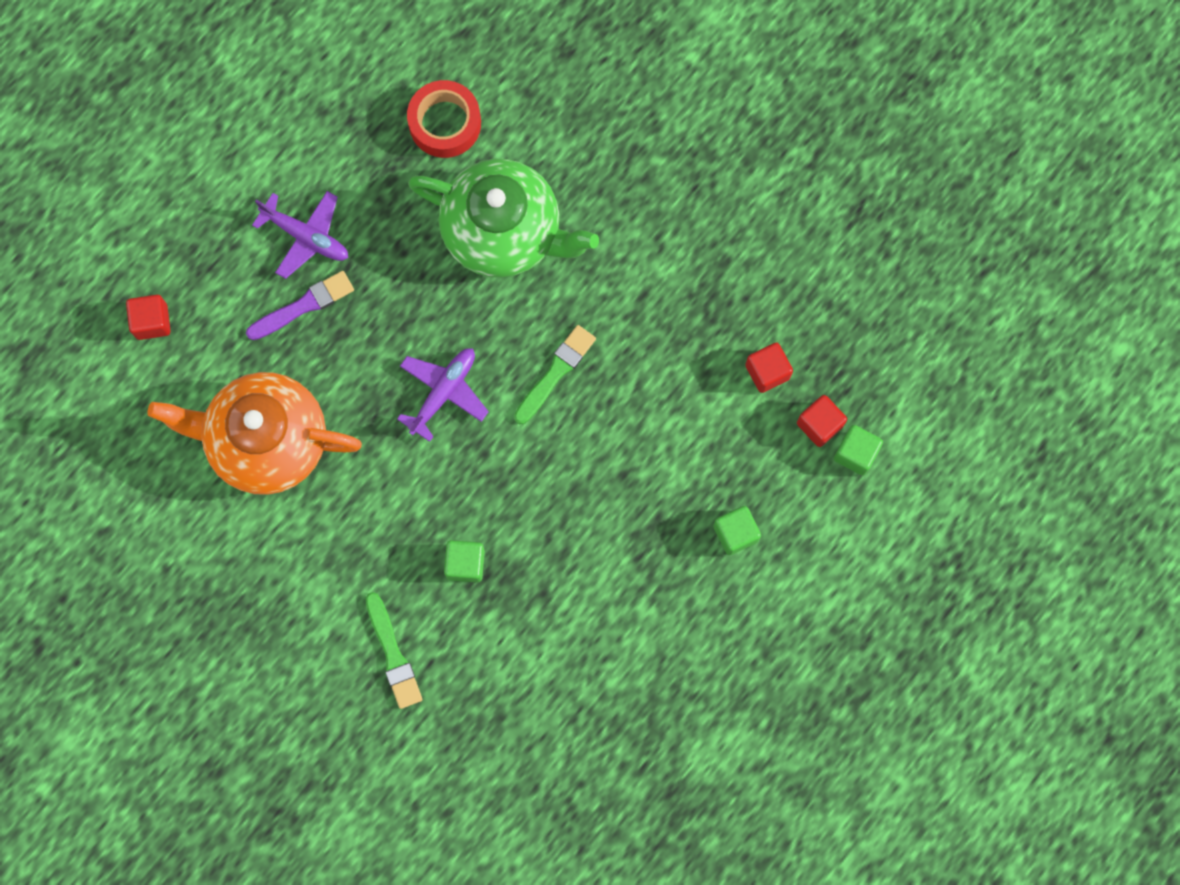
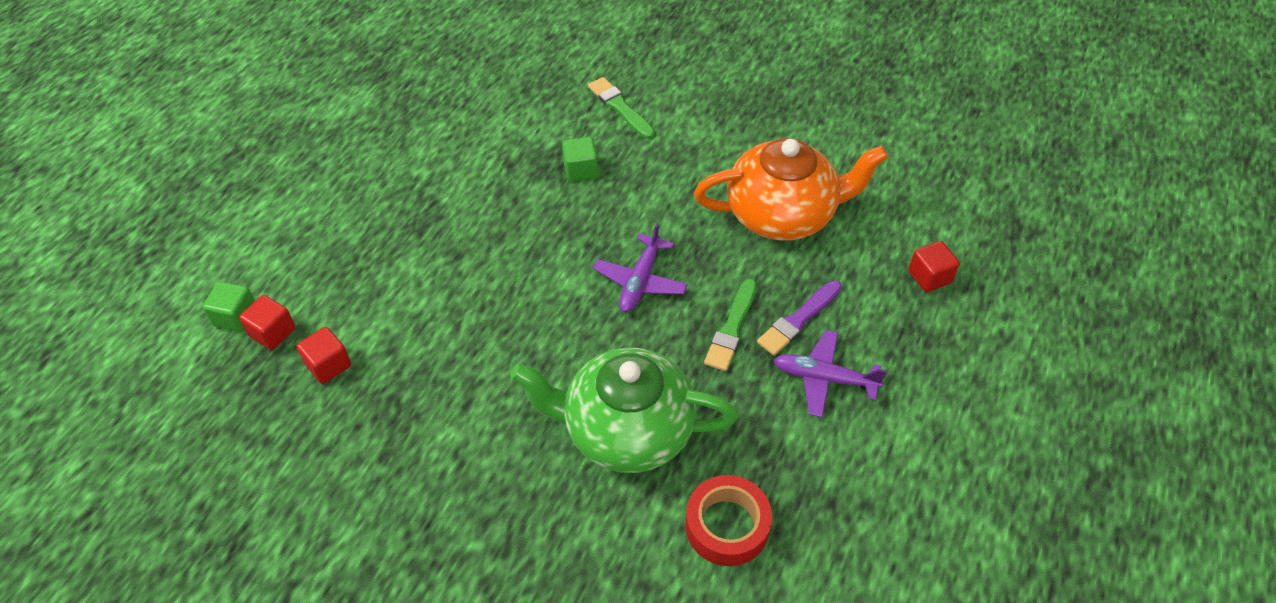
camera: 165 degrees right, 25 degrees down
(555, 372) = (539, 319): green brush -> green brush (732, 328)
(735, 533) = (348, 235): green cube -> none

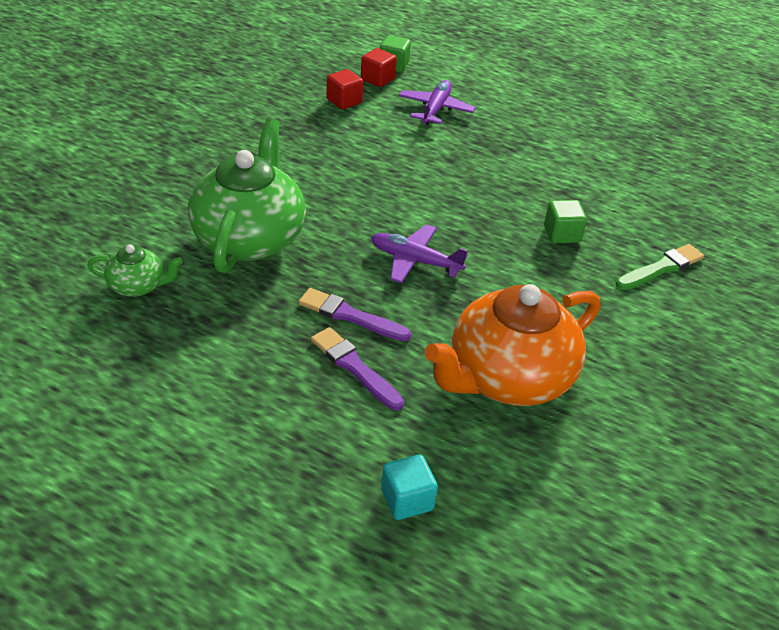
camera: 90 degrees right, 10 degrees down
(727, 526) = (138, 286): red tape -> green teapot
(732, 328) = (350, 316): green brush -> purple brush
(783, 214) = (508, 378): orange teapot -> orange teapot turned 60 degrees clockwise
(823, 378) = (276, 375): purple plane -> purple plane (435, 109)
(929, 277) = (407, 500): red cube -> turquoise cube

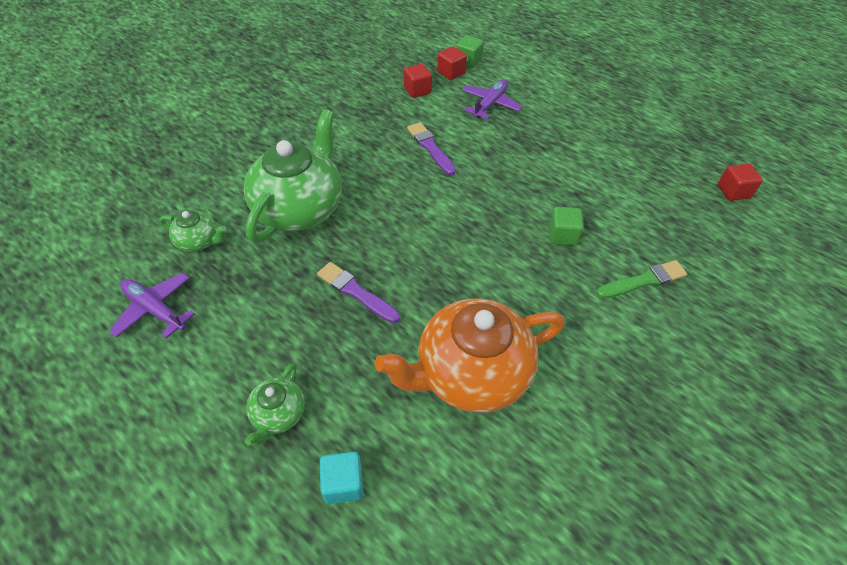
camera: 15 degrees right, 10 degrees up
(307, 446) = (278, 414): none -> green teapot
(354, 367) = (343, 342): purple brush -> purple brush (430, 147)
(414, 261) = (426, 246): purple plane -> purple plane (155, 309)
(727, 174) = (733, 191): none -> red cube

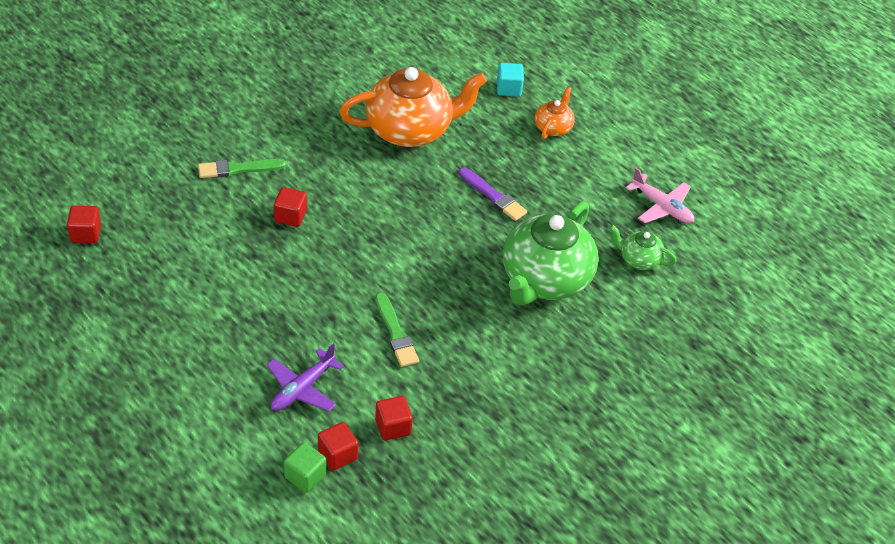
camera: 175 degrees left, 5 degrees down
(155, 309) = (662, 207): purple plane -> pink plane
(278, 414) = (553, 127): green teapot -> orange teapot
(430, 147) = (396, 333): purple brush -> green brush
(562, 235) = (290, 216): green cube -> red cube

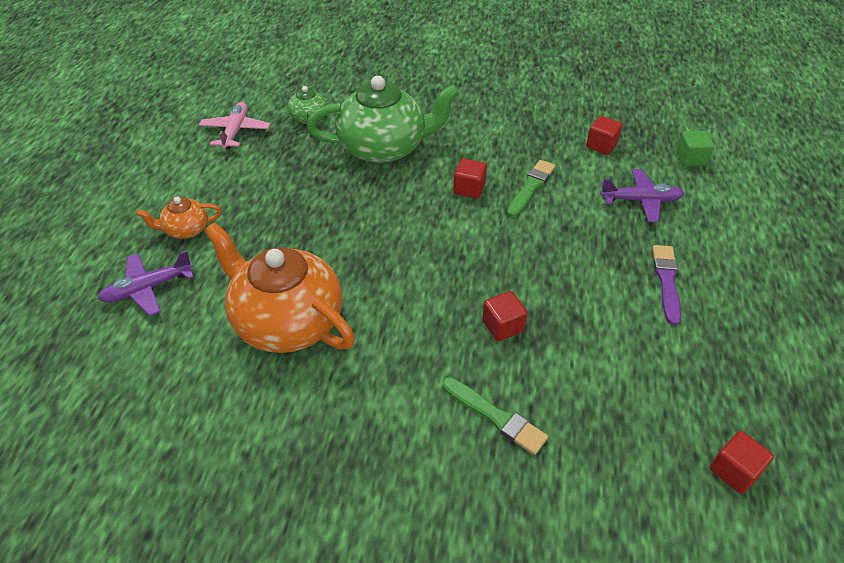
camera: 125 degrees left, 0 degrees up
(337, 455) = (656, 155): red cube -> red cube (469, 189)
(493, 196) = (322, 217): purple brush -> purple brush (666, 281)
(508, 89) = (147, 289): turquoise cube -> purple plane

